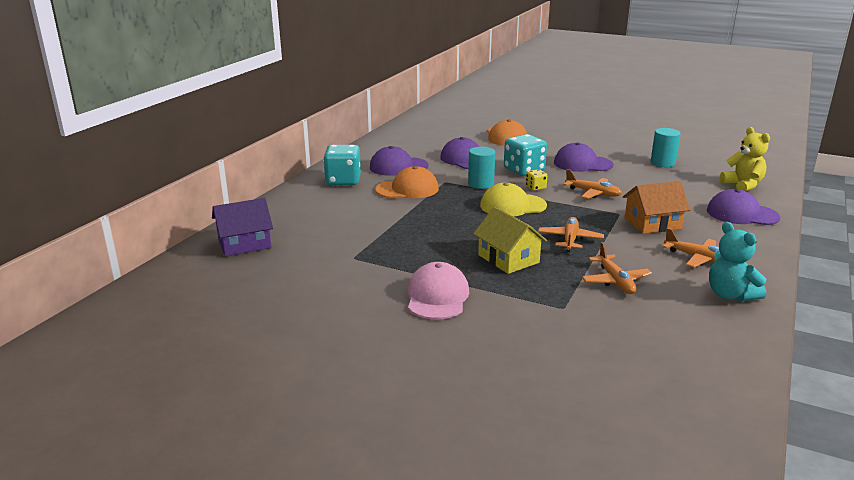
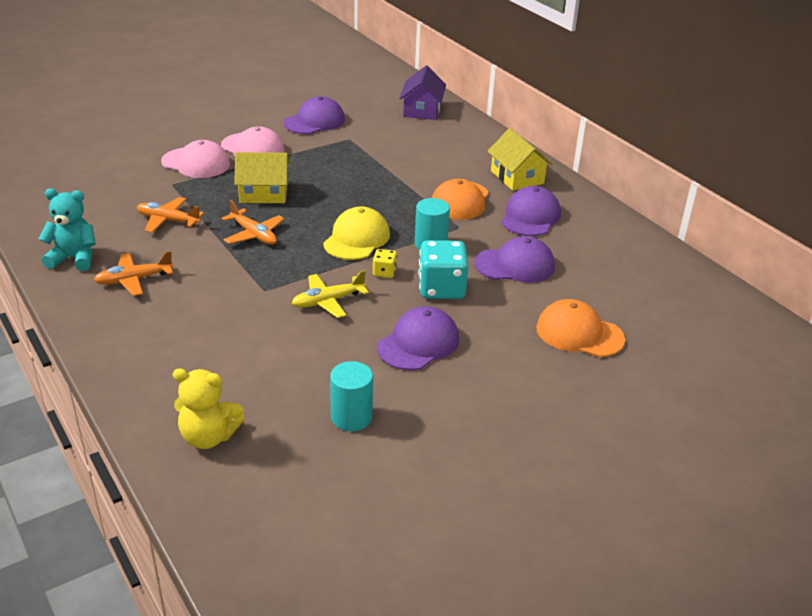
camera: 120 degrees right, 10 degrees up
(343, 181) = (517, 177): turquoise dice -> yellow house
(509, 314) = (196, 163): none -> pink cap
(593, 193) = (328, 301): orange plane -> yellow plane
(652, 223) = (220, 296): orange house -> none
(742, 214) = (156, 372): purple cap -> purple cap (314, 121)

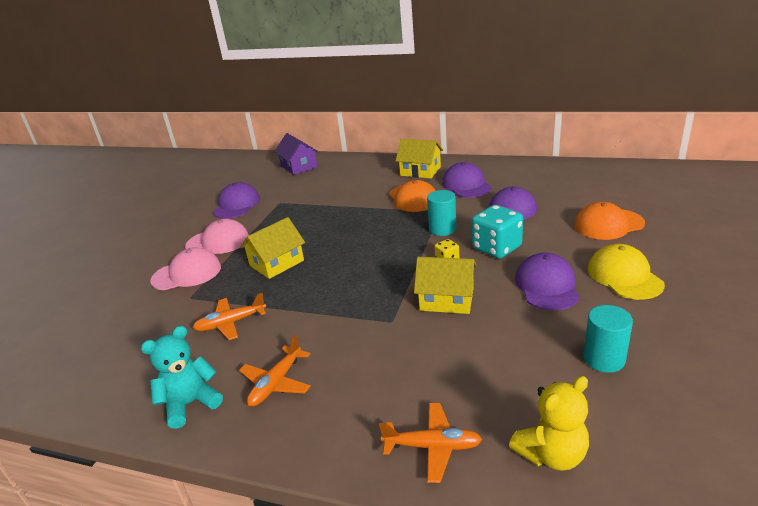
camera: 35 degrees left, 5 degrees down
(254, 235) = (317, 292): orange plane -> orange plane (433, 447)
(328, 301) = (447, 299): yellow plane -> yellow house
(356, 239) = (392, 252): yellow cap -> yellow cap (624, 276)

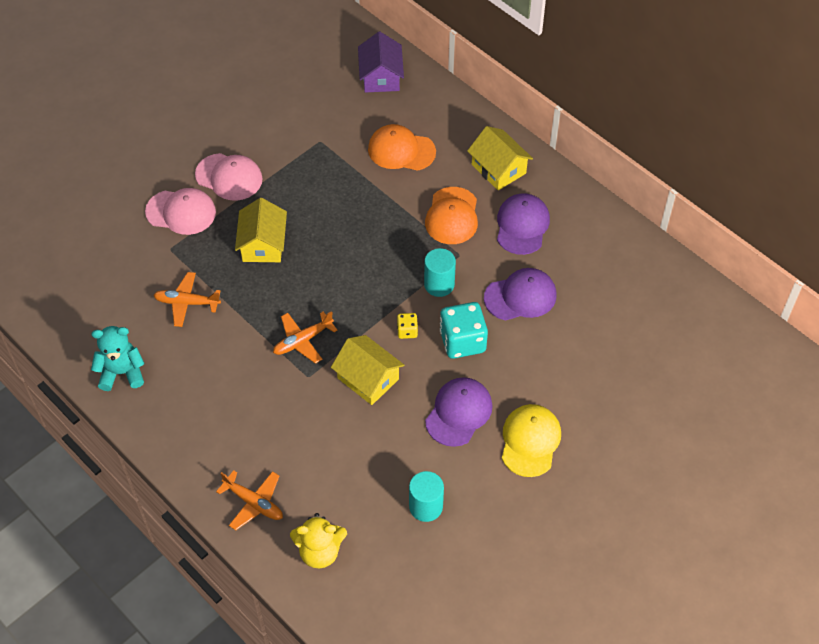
camera: 25 degrees right, 25 degrees up
(237, 205) = (277, 119): purple cap -> none
(276, 383) = (187, 388): orange plane -> orange plane (302, 341)
(277, 263) = (263, 244): yellow house -> yellow house turned 75 degrees counterclockwise
(608, 224) = (590, 372): orange cap -> orange cap (401, 150)

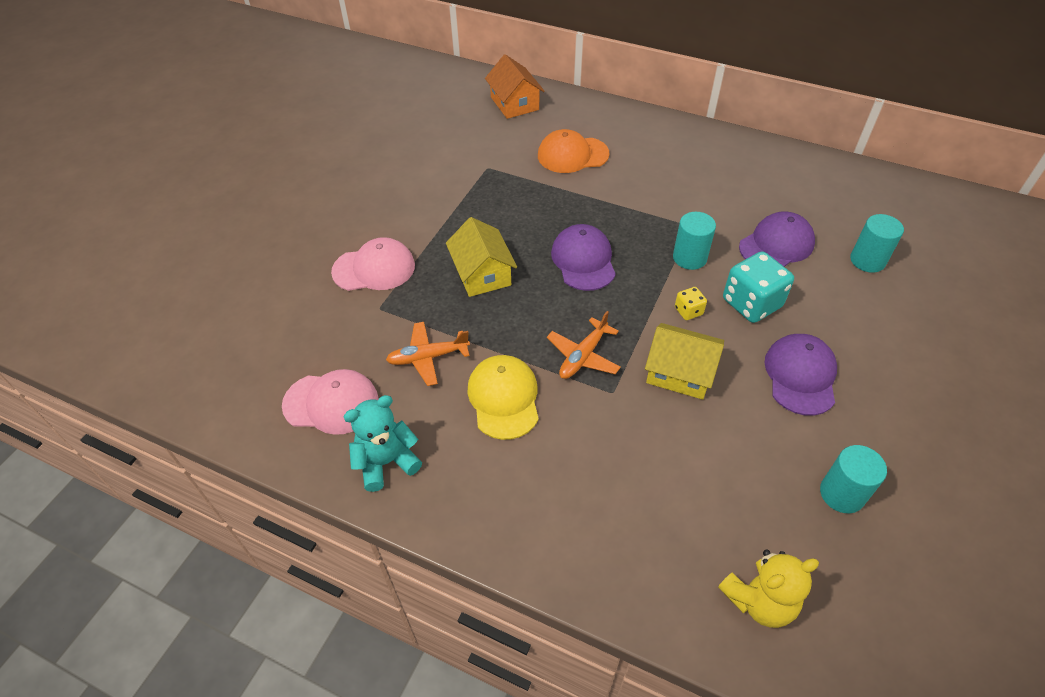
camera: 20 degrees left, 5 degrees down
(229, 177) = (410, 222): pink cap -> pink cap (331, 403)
(254, 503) = (639, 567): orange plane -> none
(381, 77) = (514, 103): purple house -> orange house
(452, 216) = (659, 195): orange cap -> none
(498, 169) = (674, 146): yellow house -> none
(522, 226) = (731, 185): purple cap -> purple cap (583, 260)
(530, 441) = (895, 380): yellow cap -> yellow cap (504, 398)
(588, 336) = (867, 260): none -> turquoise cylinder

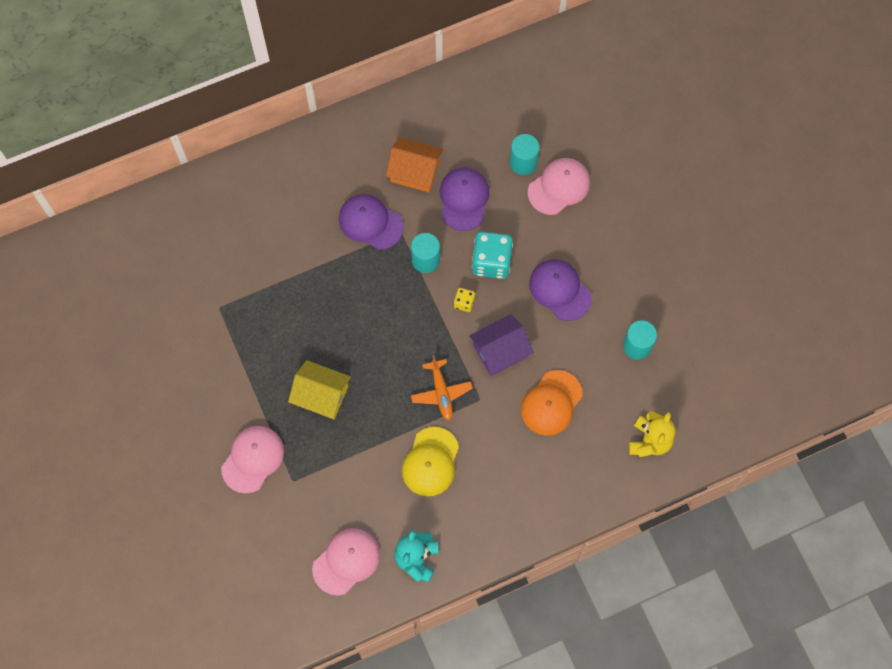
camera: 50 degrees left, 20 degrees up
(427, 357) = (361, 481): orange plane -> none
(504, 398) = (430, 462): yellow cap -> yellow cap turned 105 degrees counterclockwise
(514, 103) = (162, 227): orange house -> orange house (415, 171)
(572, 155) = (262, 239): orange cap -> orange cap (551, 403)
(583, 260) = (368, 324): purple cap -> purple cap (370, 222)
(680, 372) = (500, 351): yellow house -> purple house
(888, 301) = (559, 187): none -> pink cap

